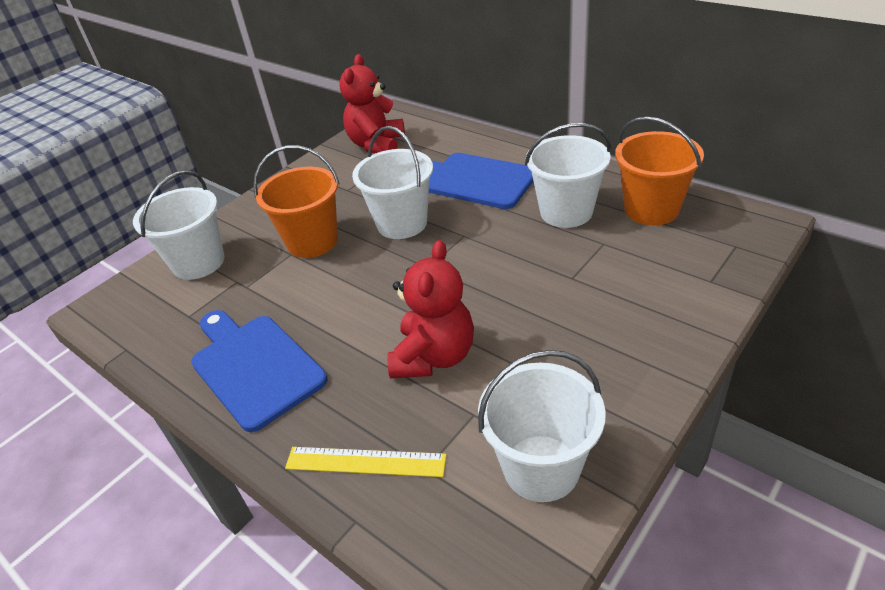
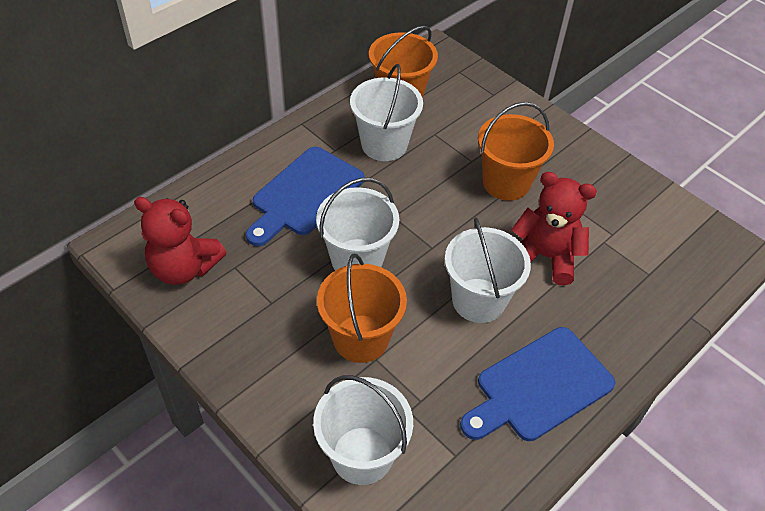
camera: 90 degrees left, 10 degrees up
(365, 462) = (644, 308): yellow ruler -> none
(541, 467) = (649, 215): white bucket -> white bucket (478, 300)
(547, 310) = (506, 182): none -> orange bucket

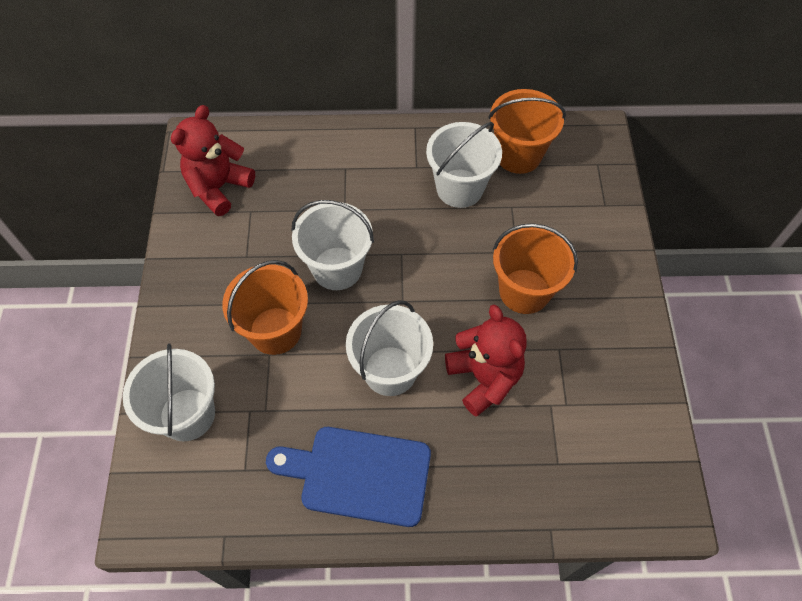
camera: 45 degrees right, 10 degrees up
(184, 268) = (219, 187): red teddy bear -> red teddy bear turned 60 degrees clockwise
(304, 194) = (355, 189): blue cutting board -> none

